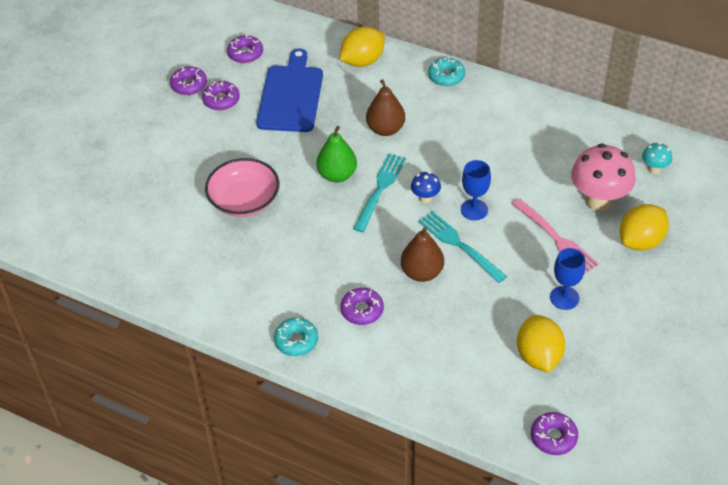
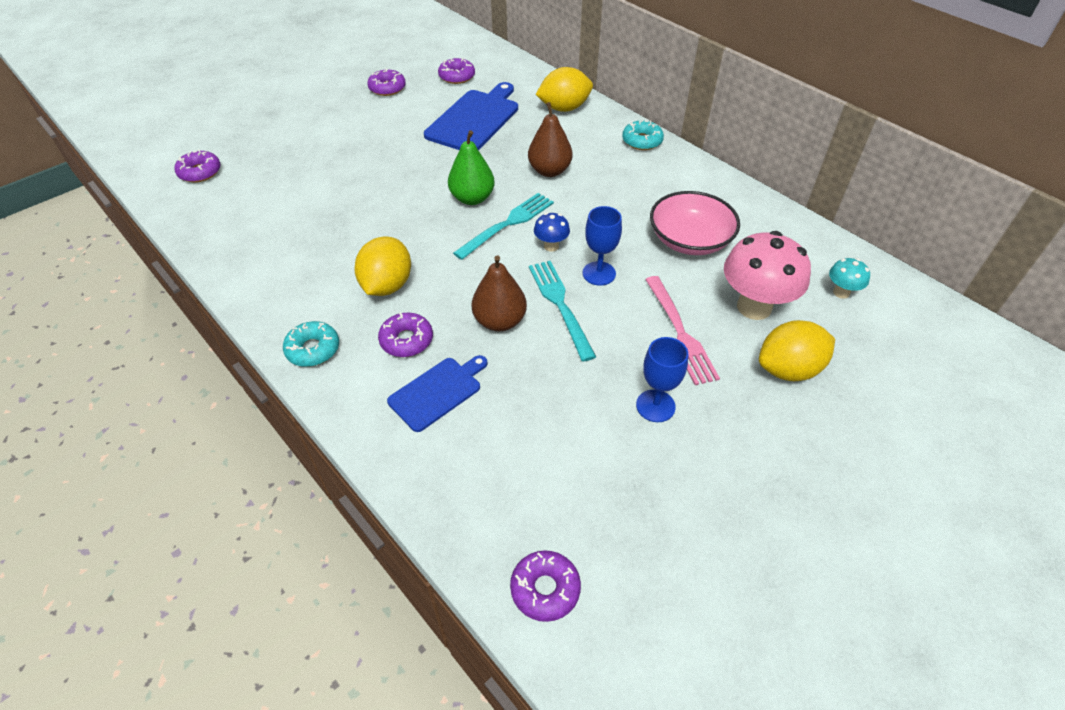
camera: 20 degrees right, 0 degrees up
(221, 100) = (407, 107): purple donut -> purple donut (200, 172)
(244, 200) = (364, 195): pink bowl -> pink bowl (690, 240)
(409, 340) = (438, 392): none -> blue cutting board
(538, 356) = (584, 468): yellow lemon -> yellow lemon (387, 285)

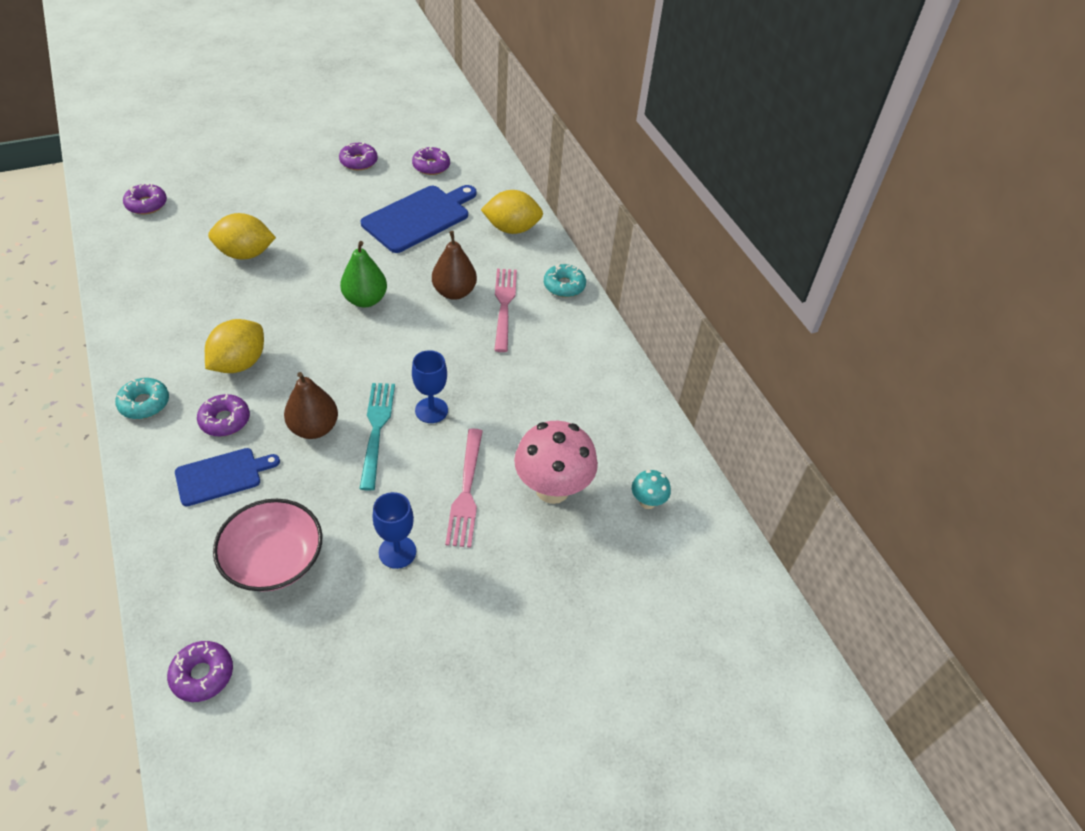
camera: 15 degrees right, 0 degrees up
(507, 224) = (380, 335): turquoise fork -> none
(551, 246) = (406, 370): blue mushroom -> none
(601, 170) = (504, 306): none -> pink fork
(690, 240) = (539, 403): pink bowl -> pink bowl (273, 559)
(788, 369) = (541, 559): yellow lemon -> yellow lemon (245, 254)

